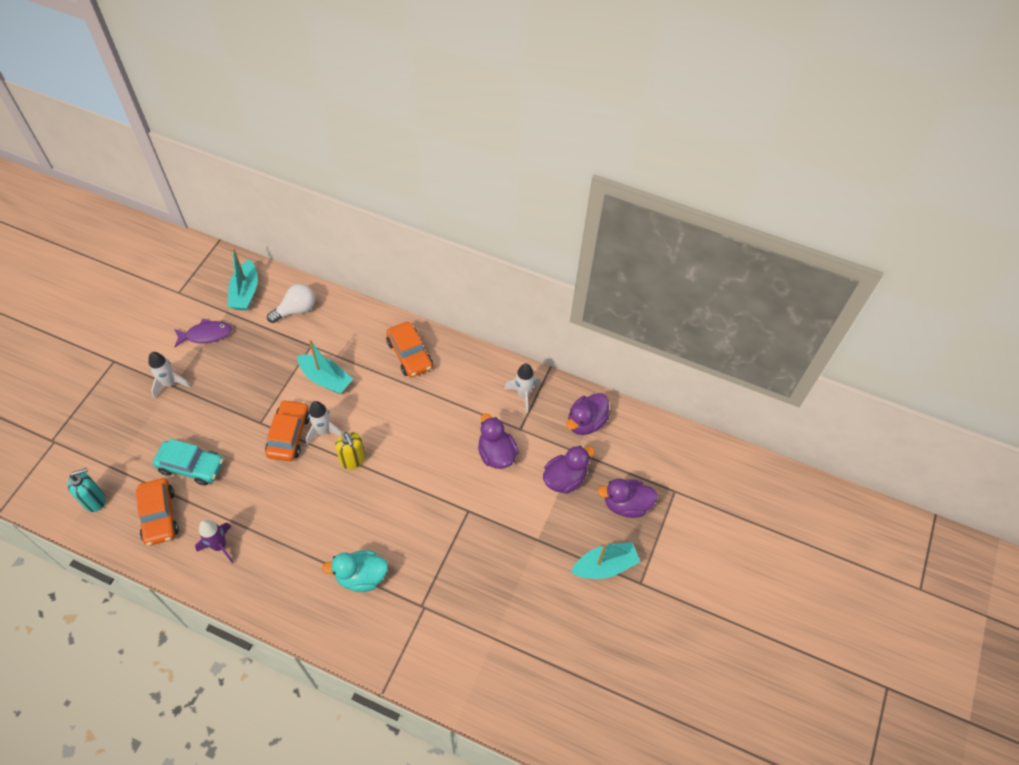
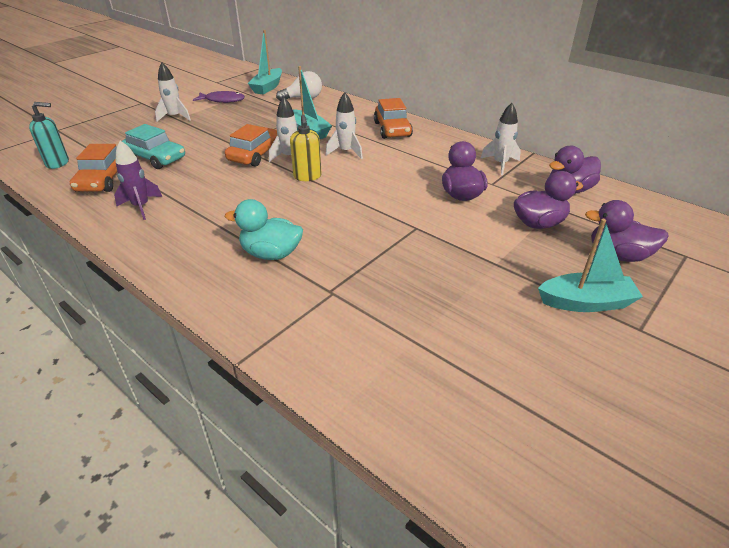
camera: 20 degrees right, 20 degrees down
(376, 408) = (346, 152): none -> white rocket

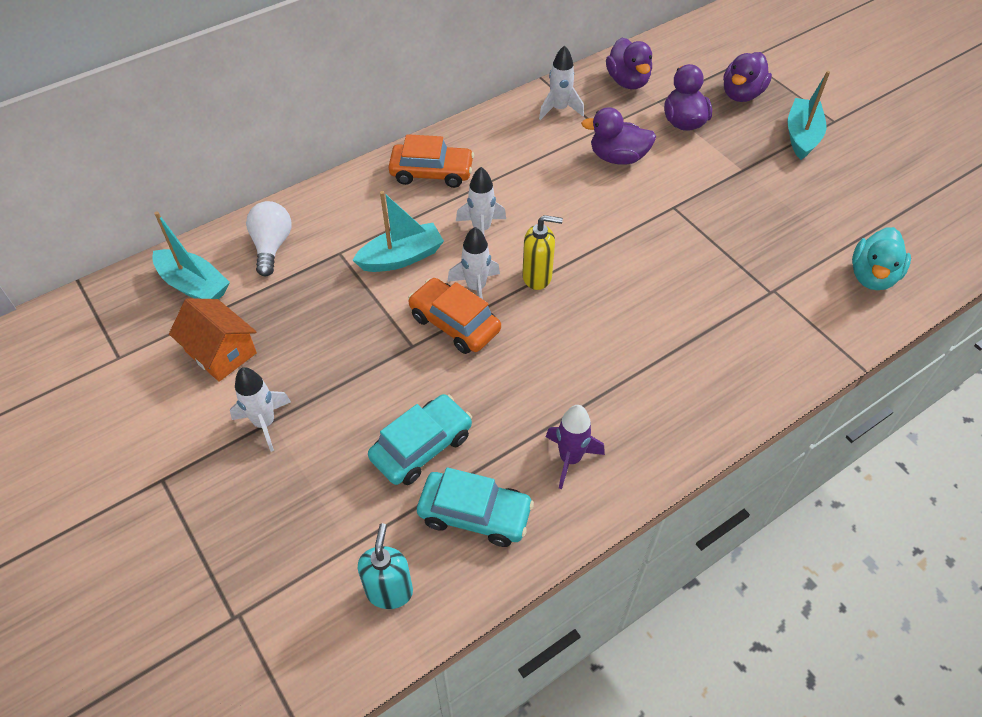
camera: 75 degrees left, 15 degrees up
(103, 180) = (475, 514): orange car -> turquoise car
(222, 100) = (221, 352): purple fish -> orange house
(271, 254) = (702, 330): turquoise duck -> turquoise duck (872, 276)

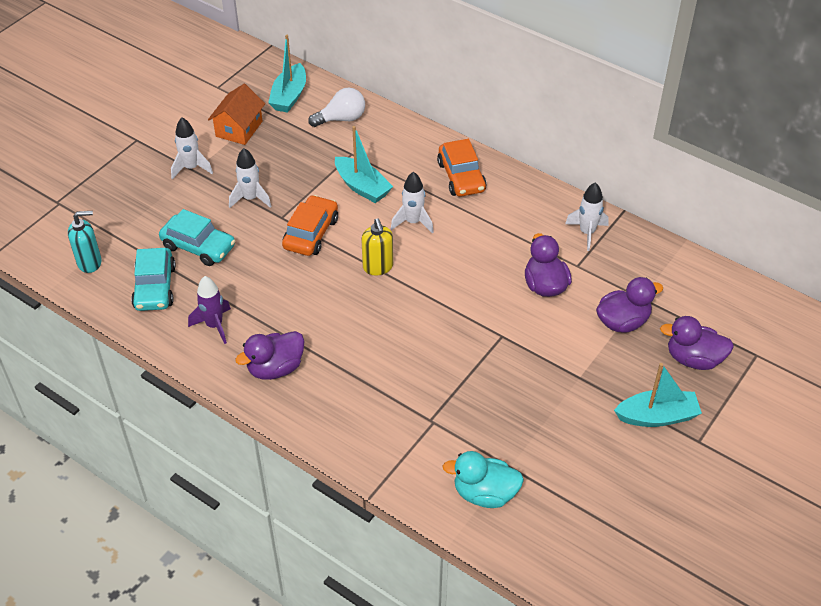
camera: 70 degrees right, 5 degrees down
(476, 288) = (350, 235): white rocket -> white rocket (250, 198)
(627, 81) = (657, 270): purple duck -> purple duck (275, 368)

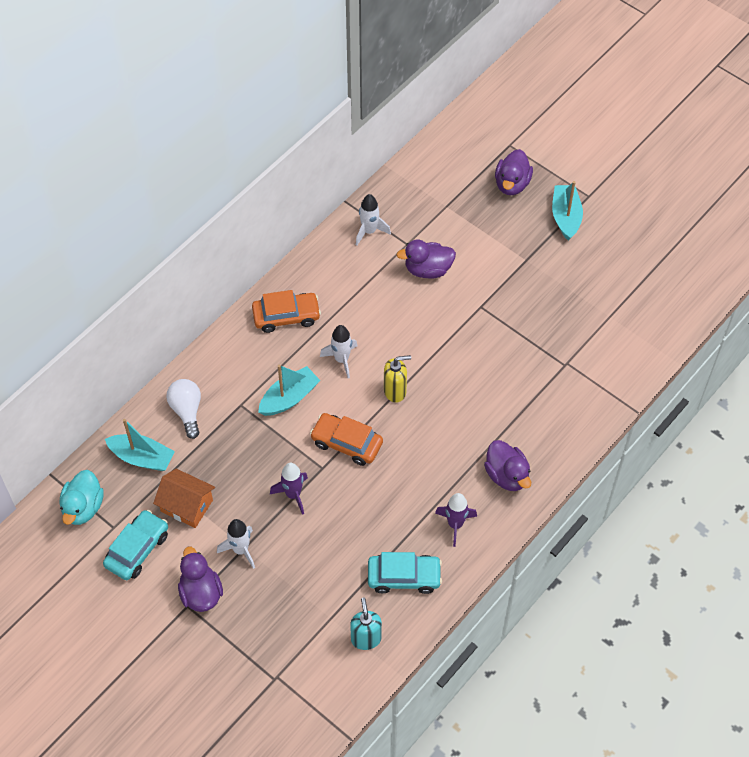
camera: 85 degrees left, 10 degrees up
(198, 247) = (354, 540): turquoise car -> turquoise car (137, 549)
(250, 198) = (293, 494): white rocket -> purple rocket
(484, 494) = (634, 335): turquoise duck -> turquoise duck (83, 507)
(622, 322) = (471, 222): purple duck -> purple duck (201, 593)

